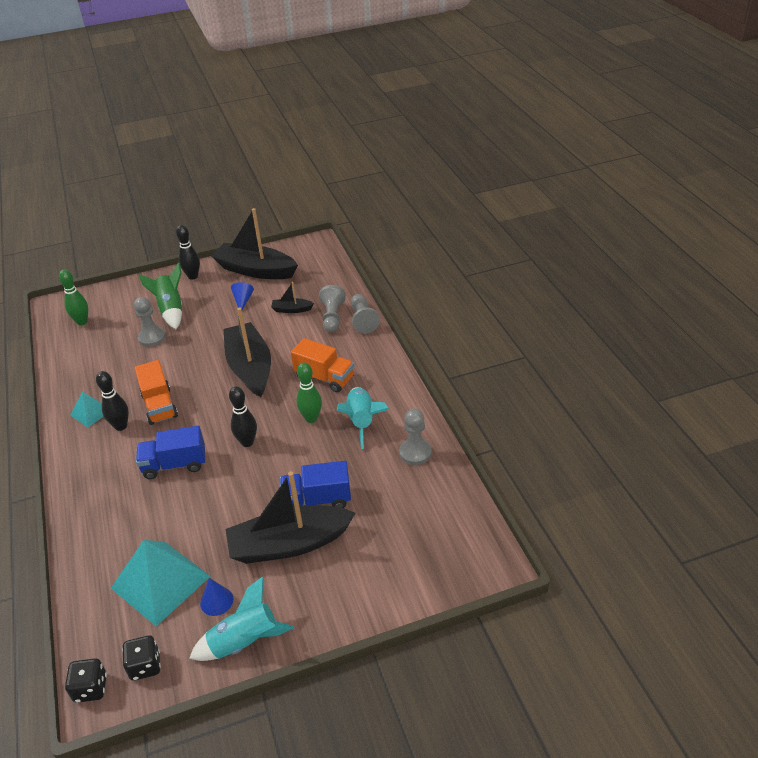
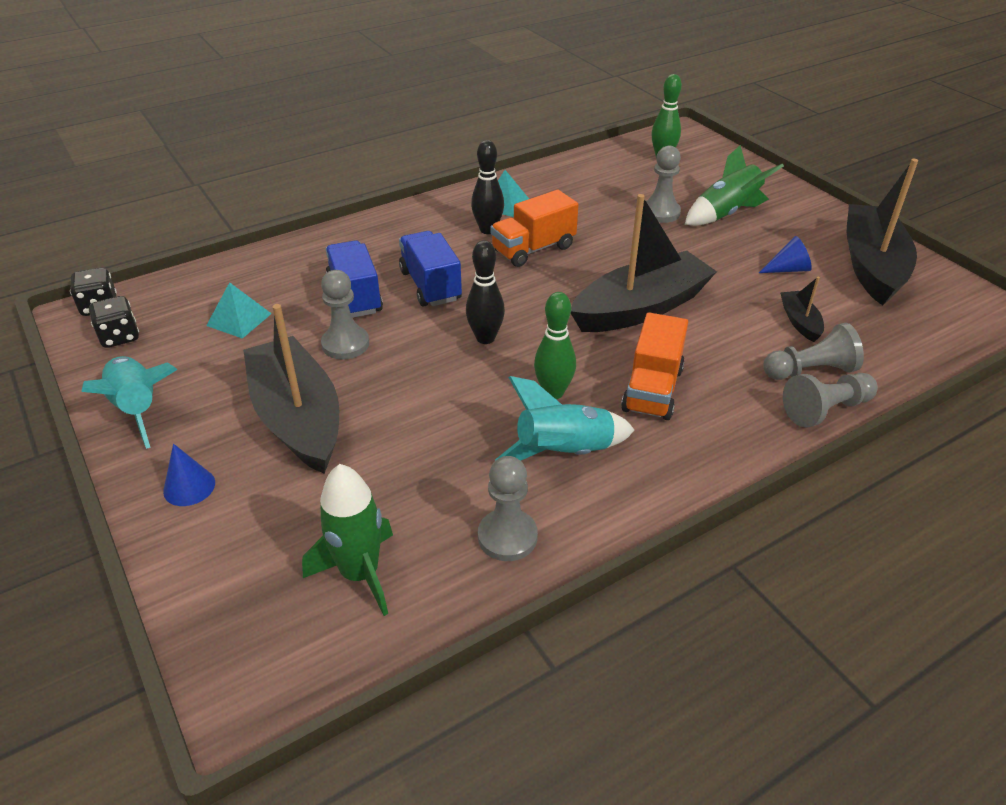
camera: 75 degrees right, 0 degrees up
(160, 582) = (239, 319): turquoise pyramid -> turquoise pyramid, size x0.51
(193, 276) = (812, 214): black bowling pin -> none
(216, 601) = (205, 371): blue cone -> blue cone (189, 487)
(221, 516) = (345, 344): none -> grey pawn
(317, 500) = (383, 431): blue truck -> blue truck (355, 296)
(426, 516) = (360, 574): none -> green rocket

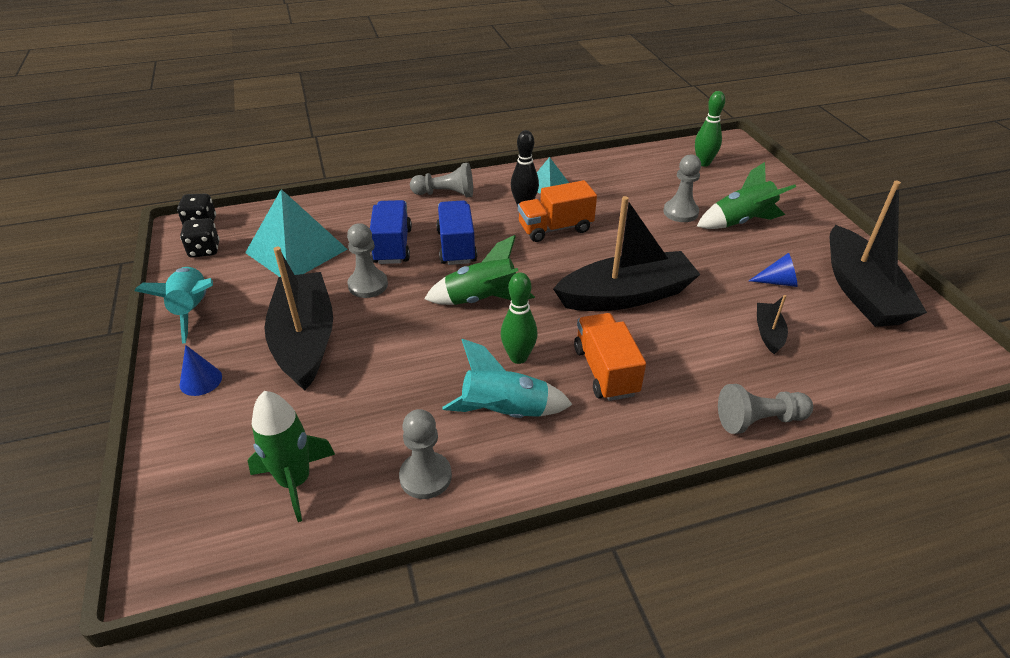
camera: 15 degrees right, 0 degrees up
(239, 319) = (296, 251): turquoise pyramid -> turquoise pyramid, size x1.95
(485, 338) = (482, 299): black bowling pin -> green rocket
(652, 390) = (605, 371): orange truck -> orange truck turned 135 degrees clockwise
(810, 371) = (759, 380): grey pawn -> grey pawn (445, 194)
(871, 266) = (861, 291): black boat -> black boat turned 150 degrees clockwise

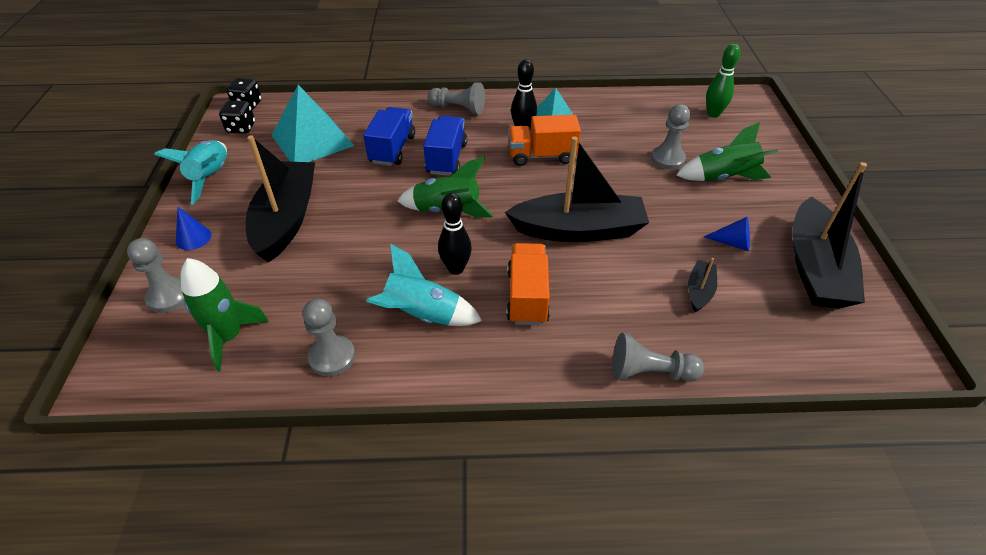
camera: 15 degrees right, 5 degrees up
(368, 285) = (357, 180): grey pawn -> grey pawn (169, 296)
(518, 357) = (456, 268): green bowling pin -> black bowling pin

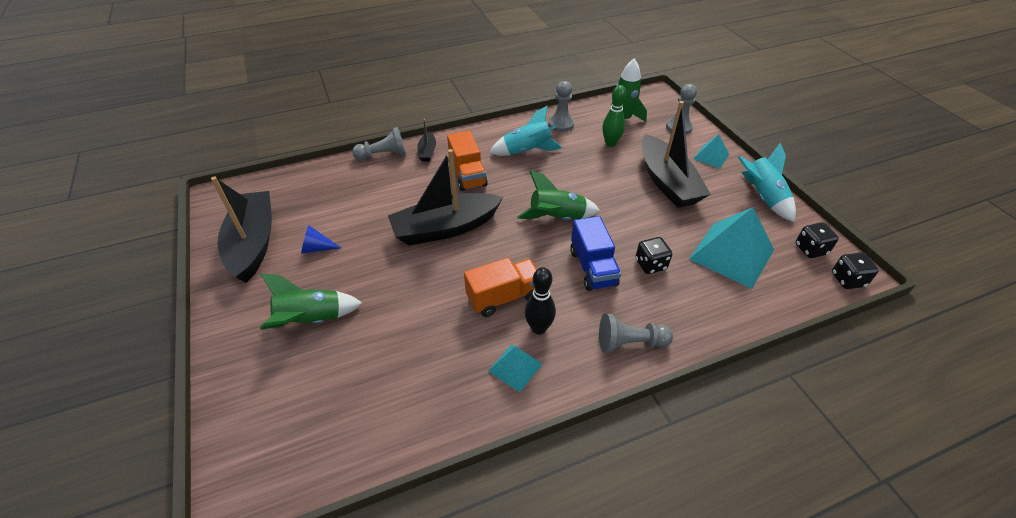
camera: 160 degrees right, 0 degrees up
(193, 238) = (711, 156): blue cone -> turquoise pyramid
(392, 149) = (650, 264): blue truck -> black dice
(456, 268) = (523, 180): black bowling pin -> none
(667, 159) = (370, 330): grey pawn -> none
(699, 291) = (349, 205): black boat -> black boat (427, 152)
(713, 114) = (304, 435): green bowling pin -> green bowling pin (610, 143)

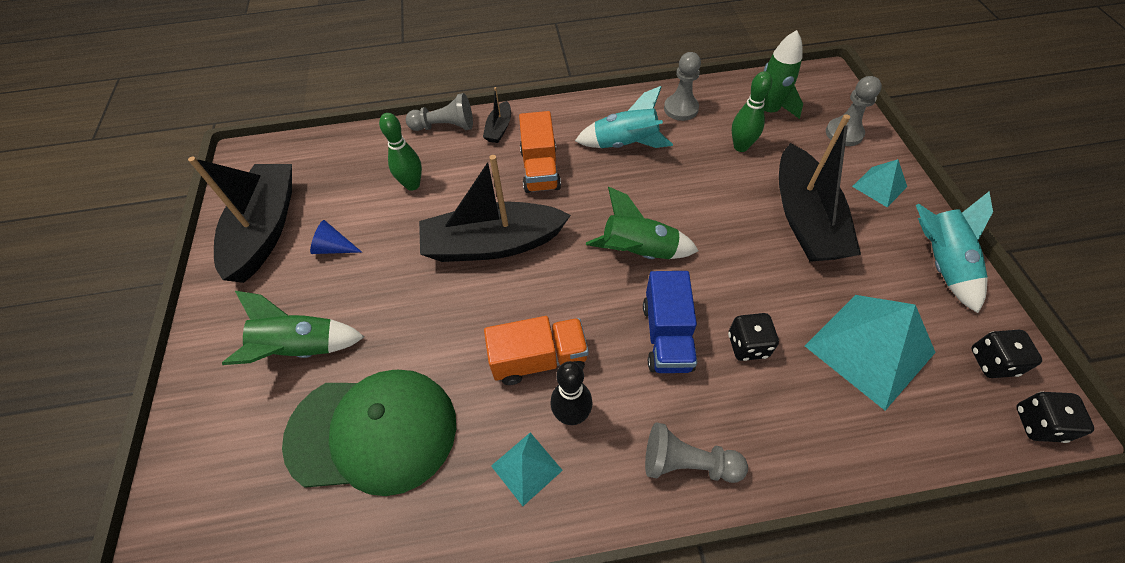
camera: 15 degrees right, 10 degrees up
(369, 197) = (412, 185): none -> green bowling pin
(388, 366) = (373, 432): none -> green cap

